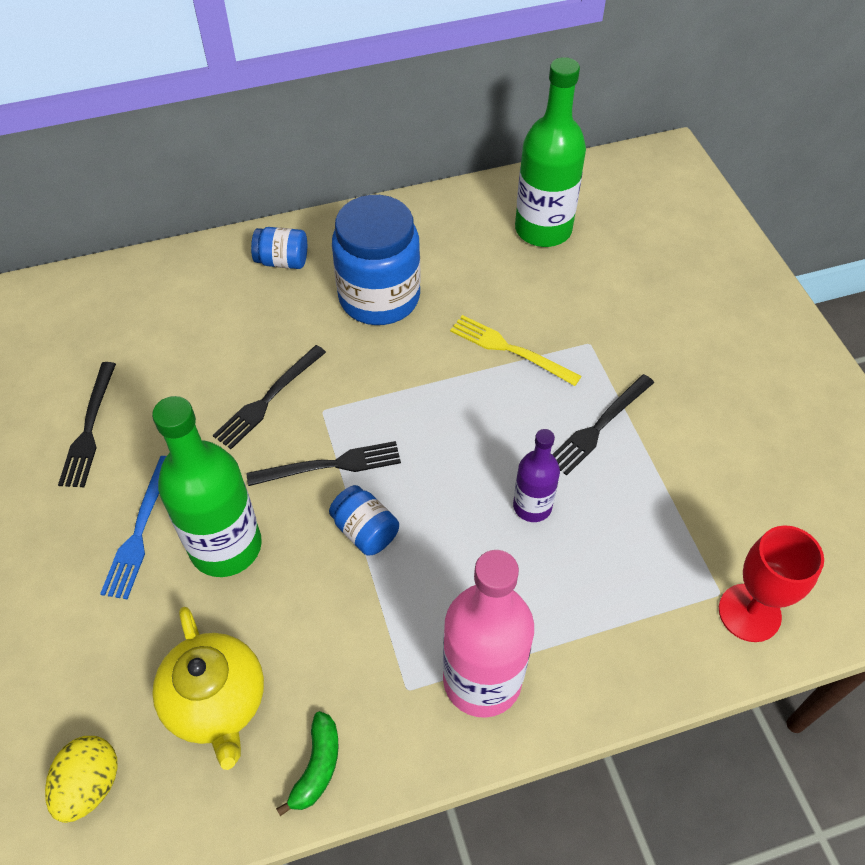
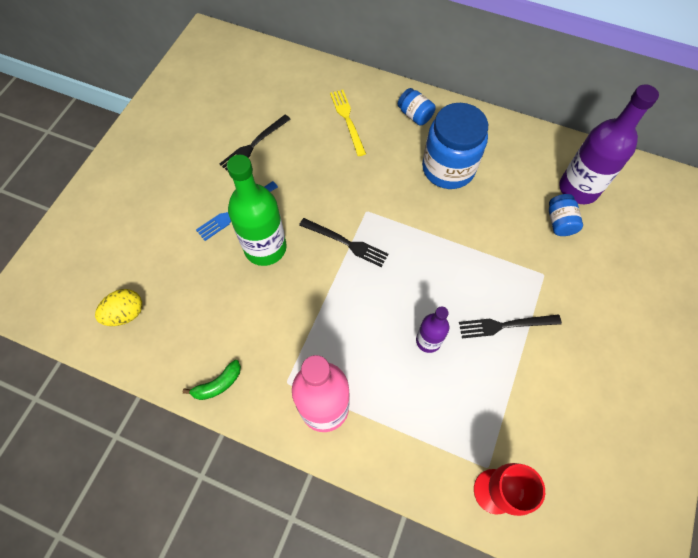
camera: 40 degrees right, 10 degrees up
(216, 702) = (202, 319): yellow teapot -> none
(268, 399) = (345, 186): black fork -> none
(365, 531) = (334, 289): blue jar -> blue jar (559, 222)
(510, 349) = (494, 246): yellow fork -> yellow fork (347, 120)
(543, 229) = (578, 188): green bottle -> purple bottle

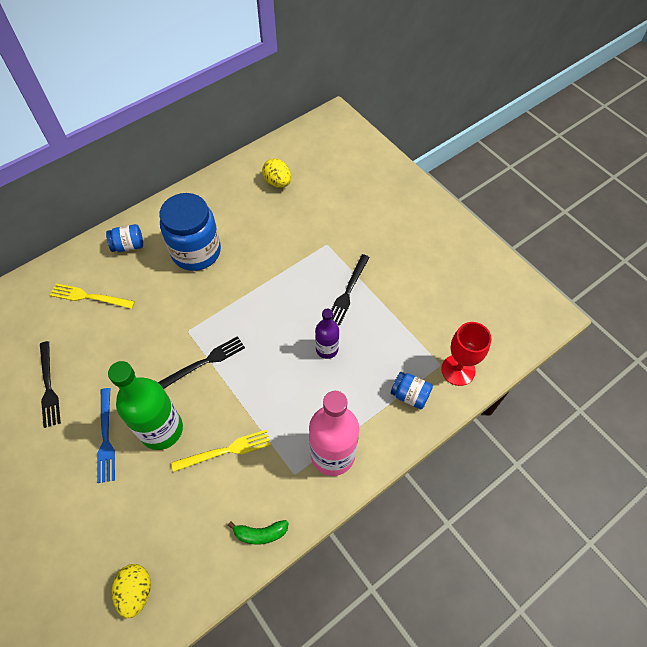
camera: 60 degrees left, 5 degrees down
(218, 384) = (260, 533): green banana -> green banana turned 90 degrees clockwise
(275, 310) = (225, 451): none -> yellow fork
(559, 222) = (294, 210): blue jar -> blue jar (410, 395)
(578, 188) = (277, 182): purple bottle -> yellow egg

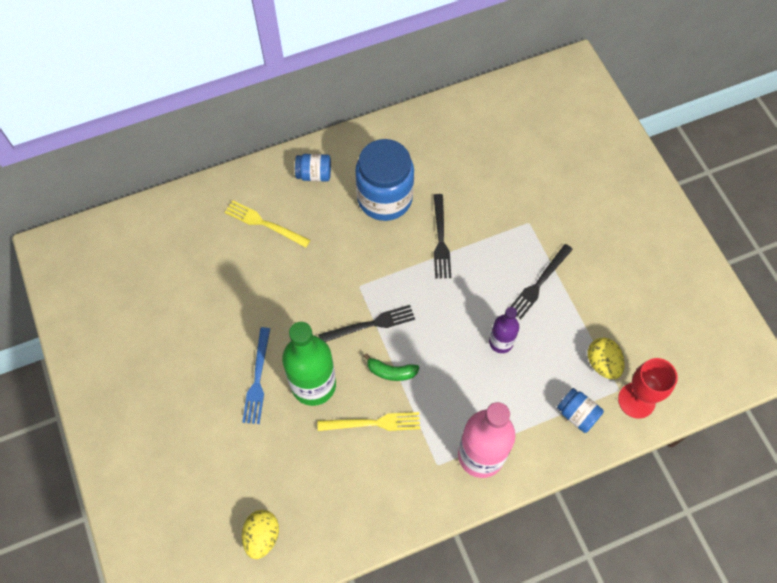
camera: 15 degrees right, 5 degrees up
(48, 386) = (209, 311): black fork -> black fork (440, 239)
(260, 533) = (391, 514): green banana -> green banana (391, 371)
(277, 182) = (491, 135): yellow egg -> yellow egg (602, 363)

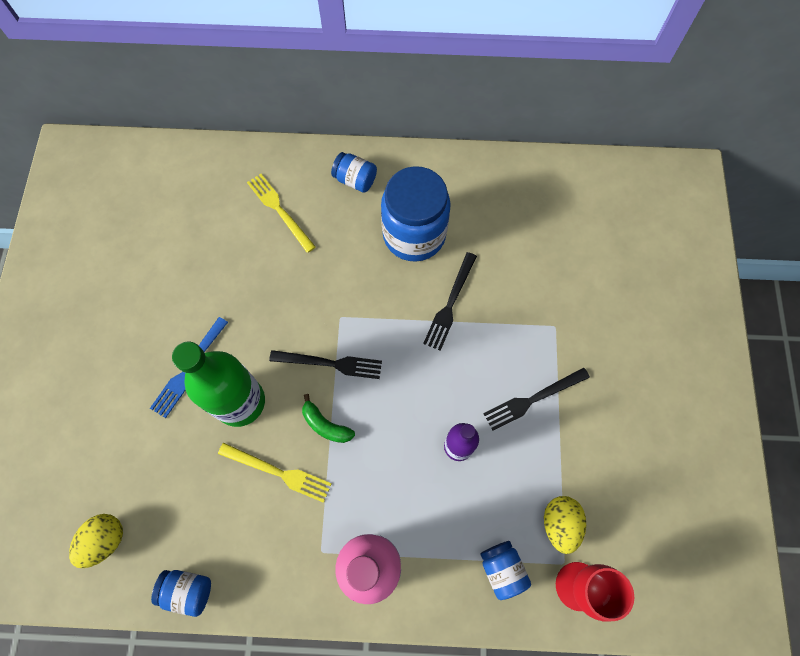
camera: 25 degrees right, 5 degrees up
(349, 540) = (188, 590): none -> blue jar

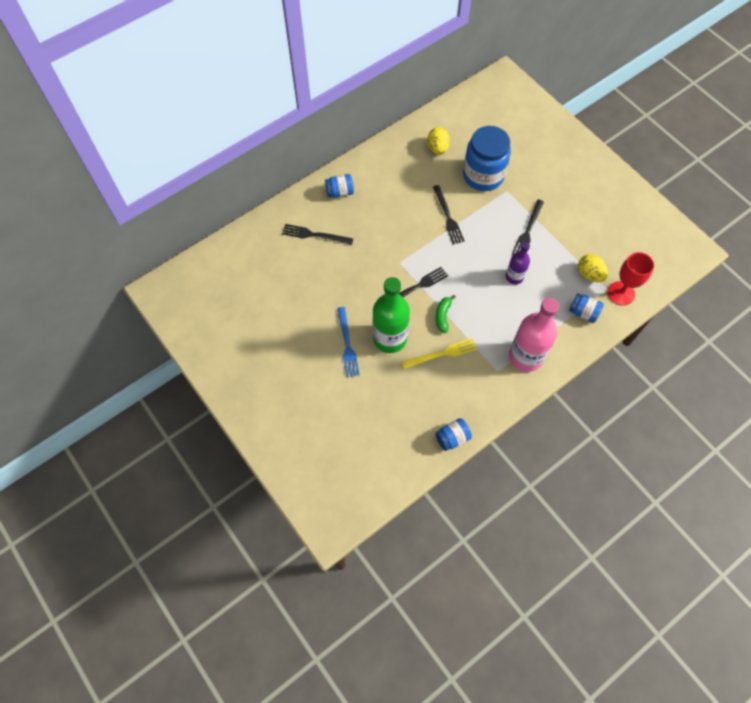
camera: 40 degrees left, 5 degrees down
(105, 540) = (388, 451): yellow egg -> yellow egg (437, 148)
(279, 210) = (314, 235): yellow fork -> black fork
(325, 425) = (443, 316): green banana -> green banana turned 105 degrees clockwise
(414, 235) = (397, 197): blue jar -> blue jar (483, 176)

